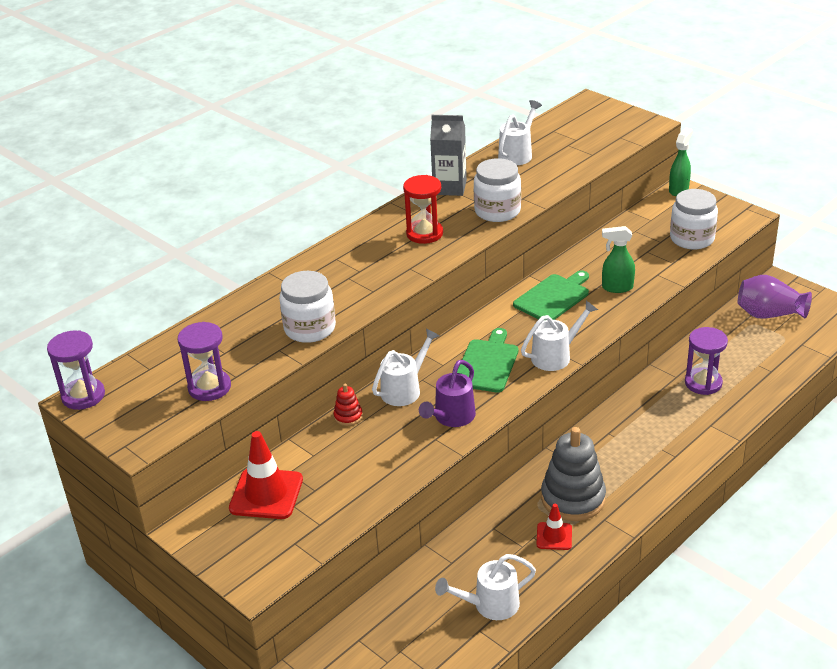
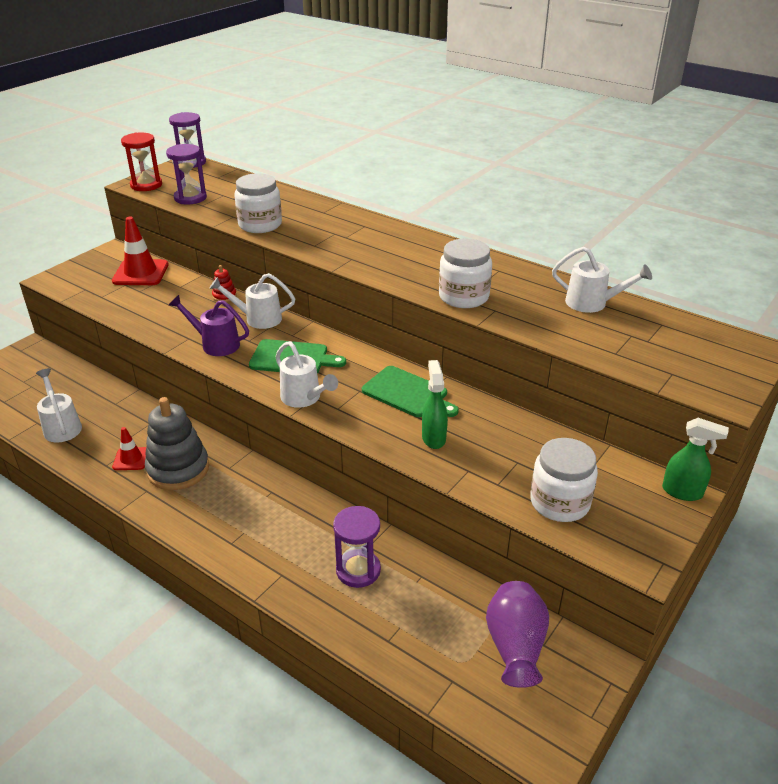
camera: 80 degrees right, 0 degrees up
(405, 389) = (257, 319): white watering can -> white watering can turned 150 degrees clockwise
(424, 233) = (412, 261): red hourglass -> red hourglass (146, 185)
(449, 187) = (503, 268): grey carton -> none

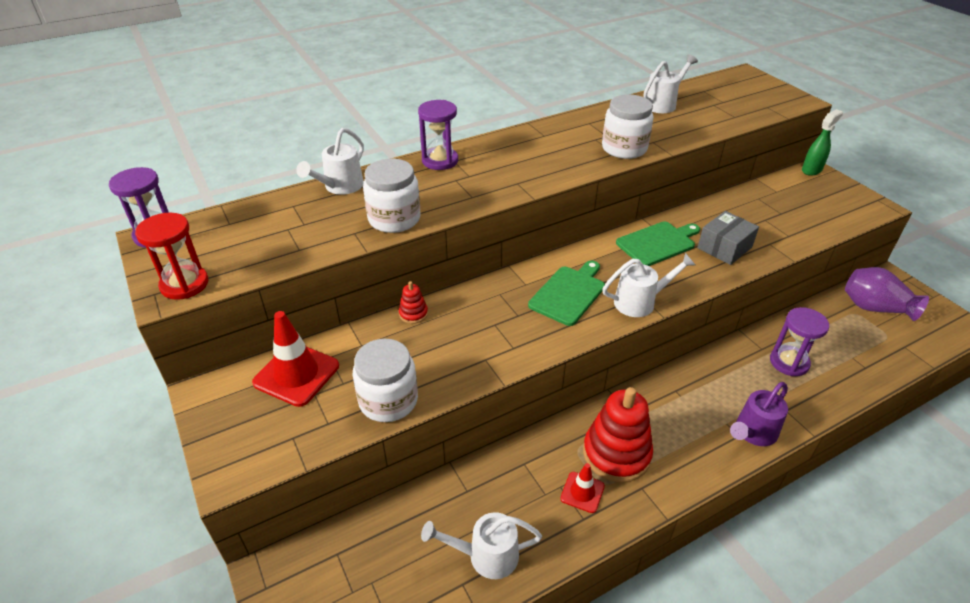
camera: 65 degrees left, 5 degrees up
(178, 469) = (616, 453): grey stacking toy -> red stacking toy
(190, 198) = (268, 254): purple hourglass -> purple hourglass (440, 161)
(215, 344) = (510, 341): purple watering can -> purple watering can (752, 433)
(257, 319) = (479, 300): white watering can -> white watering can (340, 187)
(433, 438) = (724, 247): green spray bottle -> grey box
(559, 502) = (814, 217): white jar -> white jar (388, 400)

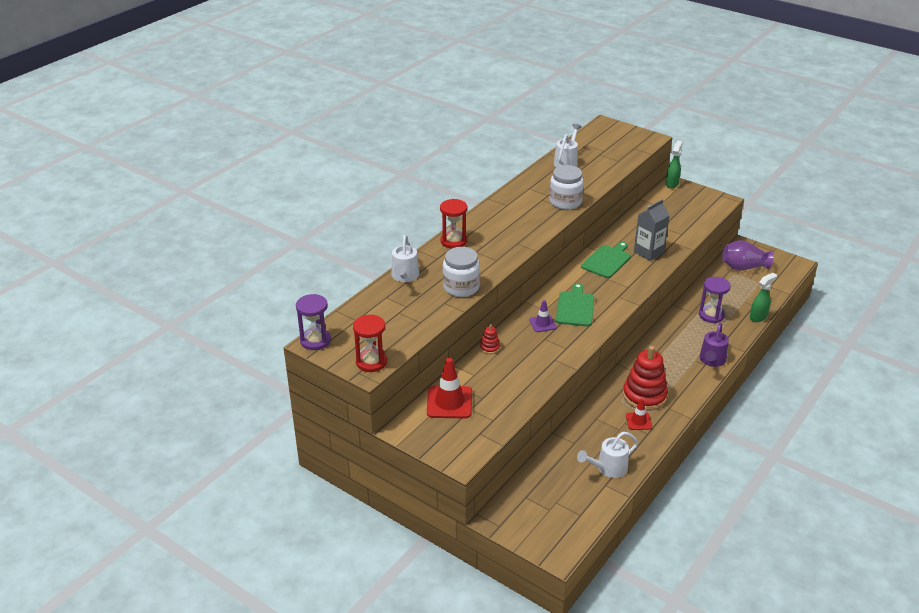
camera: 25 degrees left, 5 degrees down
(388, 400) = (517, 398): white jar -> none
(440, 161) = (453, 241): purple hourglass -> red hourglass
(508, 302) = (542, 324): none -> purple traffic cone
(640, 302) = (620, 300): white watering can -> none
(724, 247) = (648, 252): grey box -> grey carton
(864, 388) = (758, 317): none -> green spray bottle

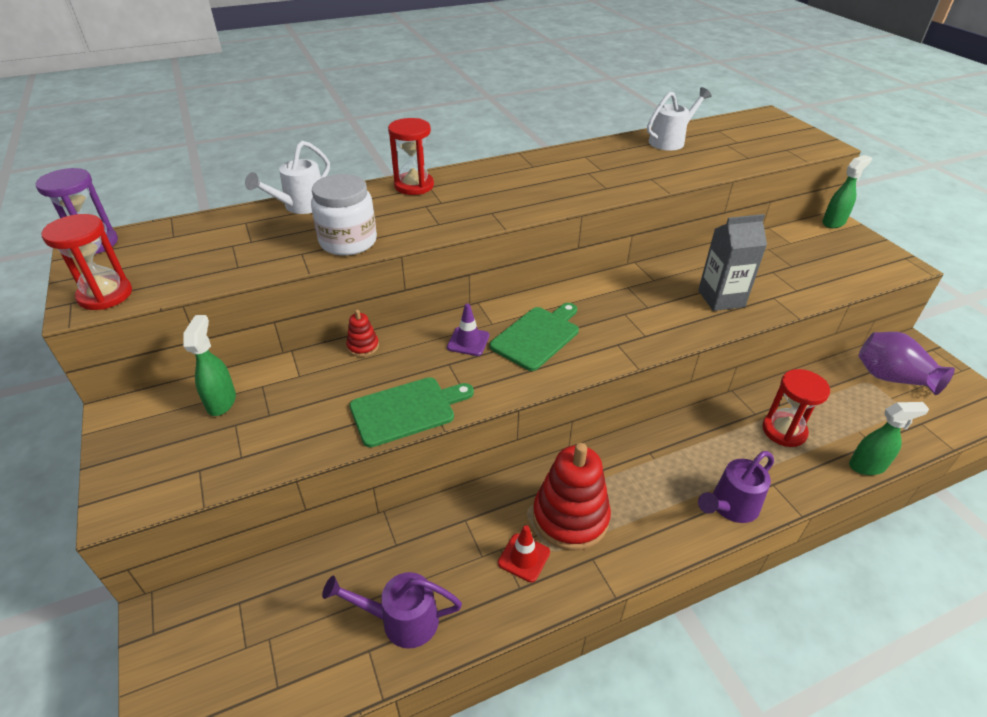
camera: 30 degrees right, 5 degrees up
(449, 402) = (221, 402): red traffic cone -> green spray bottle
(565, 202) = (617, 183): white jar -> none
(607, 260) = (647, 289): green cutting board -> green cutting board (406, 410)
(608, 468) = (401, 620): white watering can -> purple watering can
(711, 315) = (784, 431): purple hourglass -> red hourglass

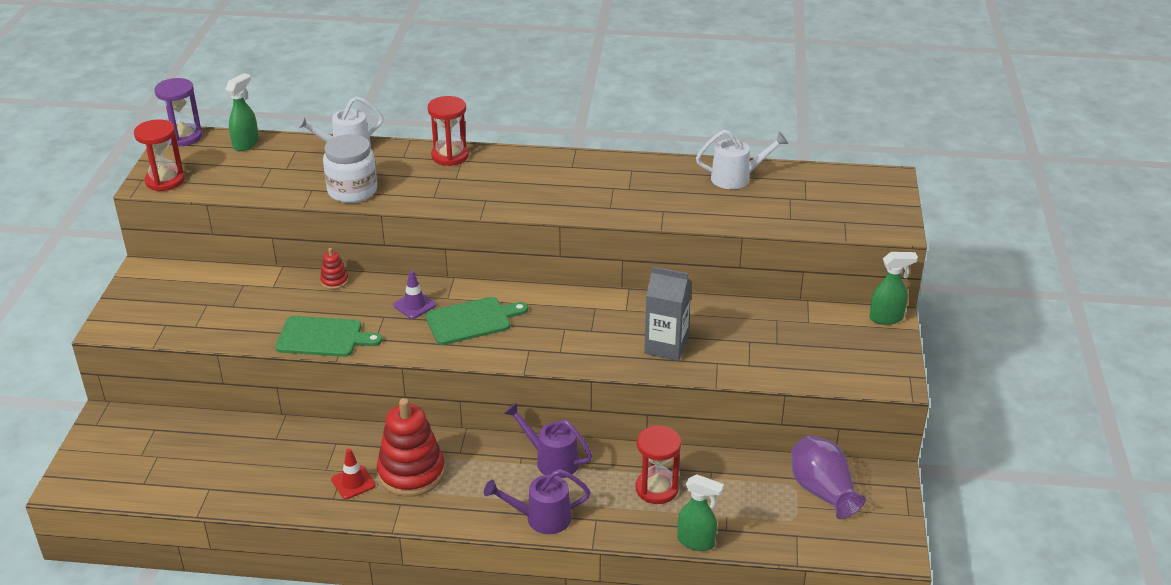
camera: 30 degrees right, 5 degrees down
(221, 402) = (209, 286): green spray bottle -> green spray bottle (246, 144)
(401, 620) = (241, 481): purple watering can -> purple watering can (551, 460)

